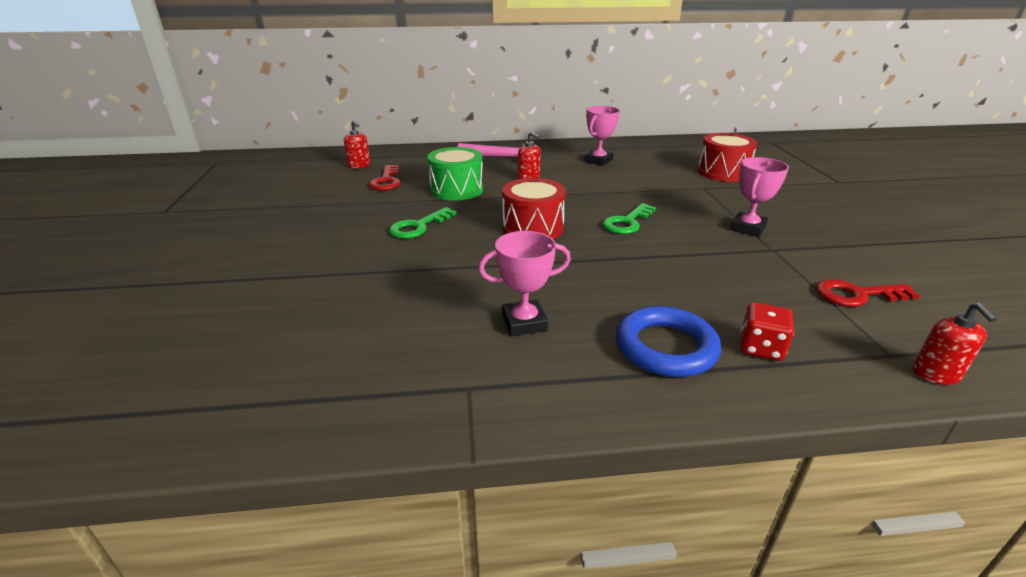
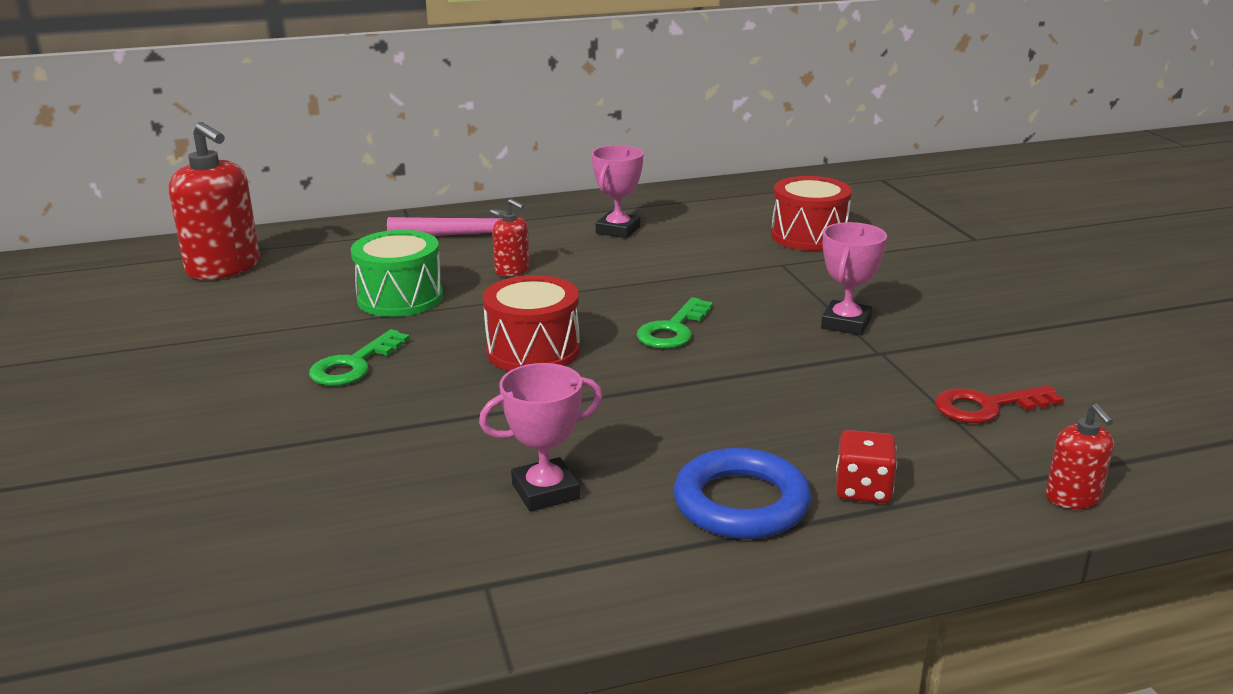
camera: 10 degrees left, 5 degrees down
(359, 165) = (224, 268): red soap dispenser -> red soap dispenser, size x1.99
(386, 181) = (279, 292): red key -> none

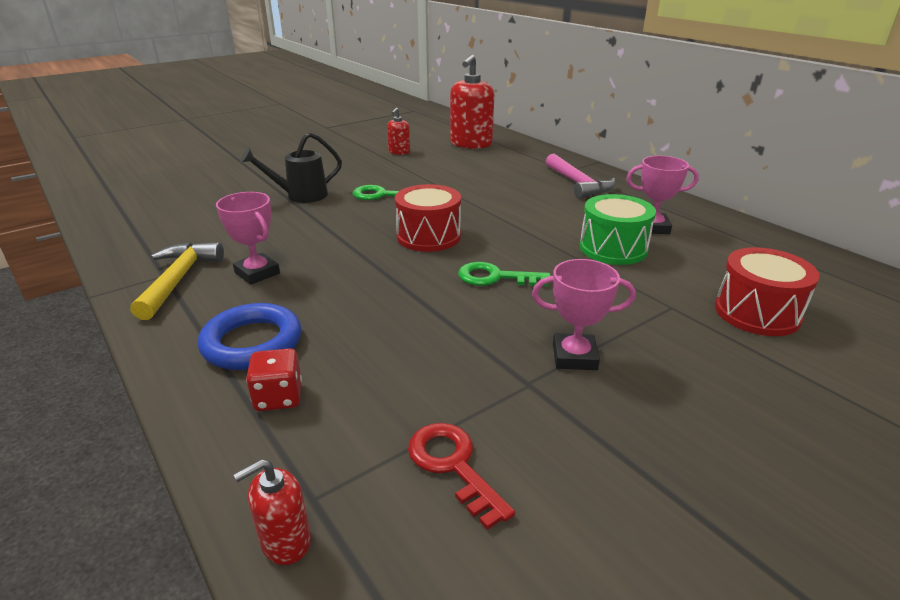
camera: 70 degrees right, 5 degrees up
(274, 434) = (301, 196): none -> black watering can
(400, 298) = (470, 187): green drum -> green drum (613, 248)
(512, 270) = (541, 208): red soap dispenser -> red soap dispenser (399, 152)
(514, 568) = (178, 279): none -> yellow hammer

